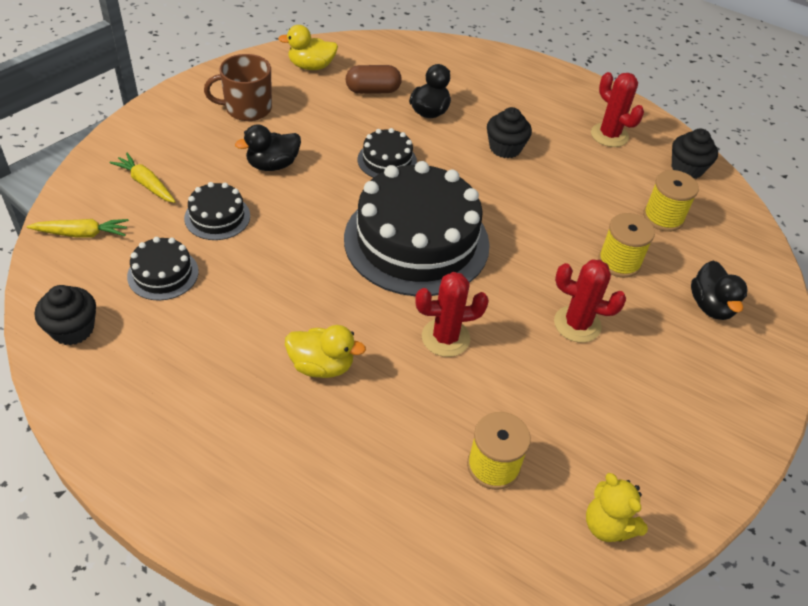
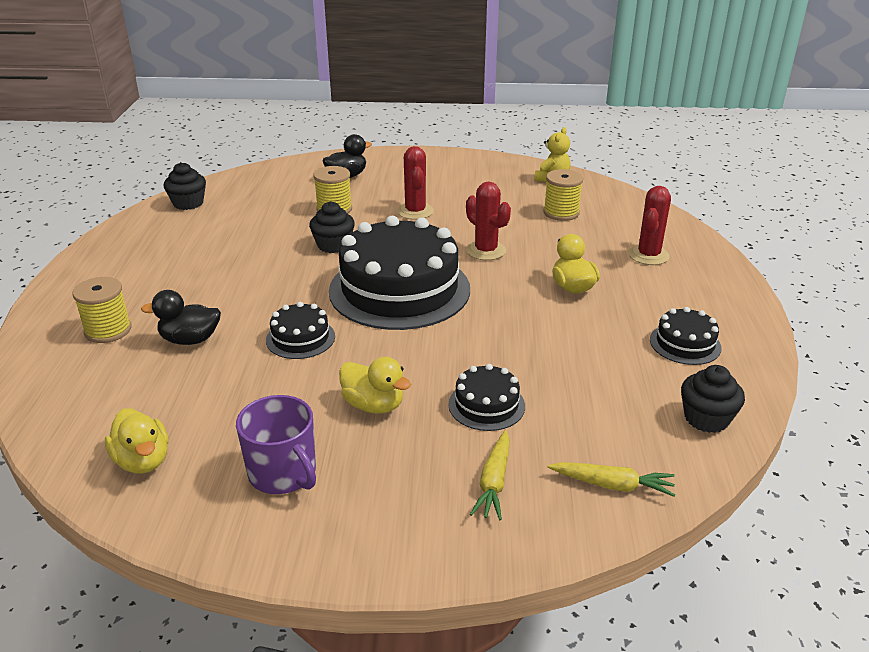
camera: 115 degrees left, 15 degrees down
(82, 234) = (612, 485): yellow carrot -> yellow carrot turned 135 degrees clockwise
(163, 274) = (590, 401): black cake -> black cake (685, 344)
(247, 108) = (283, 473): brown mug -> purple mug
(272, 165) = (373, 405): black duck -> yellow duck
(373, 90) = (171, 390): brown capsule -> none
(505, 148) = (224, 283): black cupcake -> black cupcake (333, 245)
(609, 135) = (161, 240): red cactus -> red cactus (648, 255)
(663, 217) = (264, 202): yellow spool -> yellow spool (108, 330)

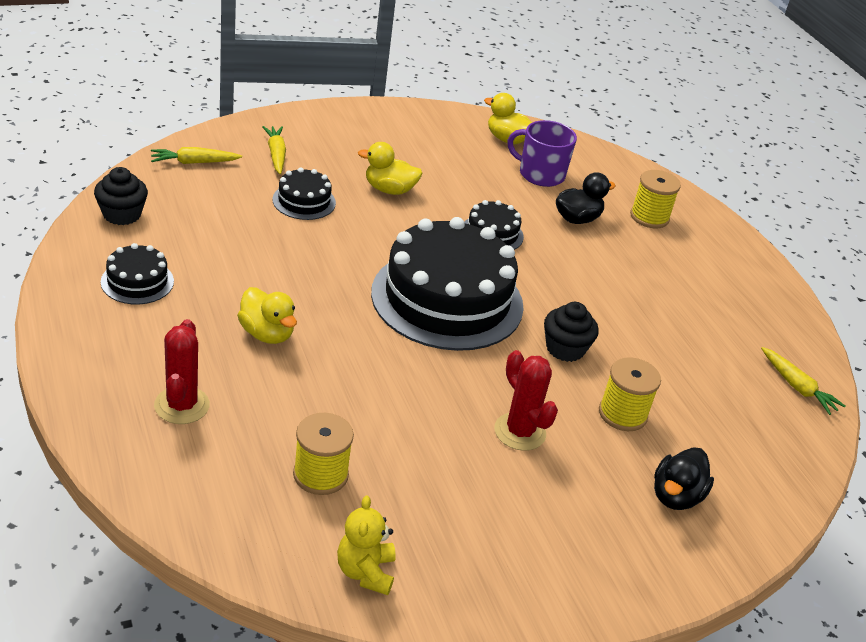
camera: 150 degrees right, 5 degrees up
(188, 203) = (797, 387): black cupcake -> yellow carrot
(283, 473) = (415, 143): purple mug -> purple mug (540, 174)
(486, 251) = (388, 373): red cactus -> none

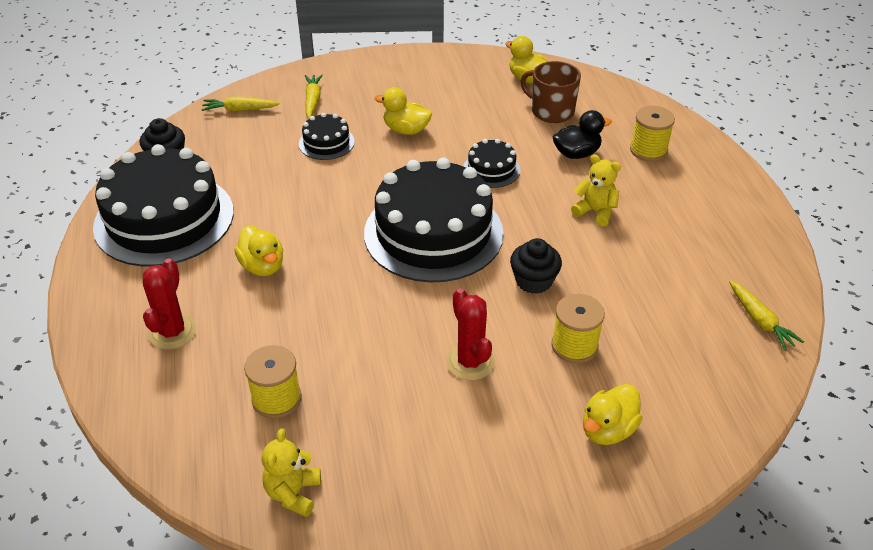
camera: 15 degrees right, 5 degrees up
(137, 281) = (164, 219): black cake -> black cake, size x2.24
(540, 174) = (551, 111): purple mug -> brown mug
(611, 278) = (595, 212): none -> yellow teddy bear
(676, 496) = (608, 430): black duck -> yellow duck

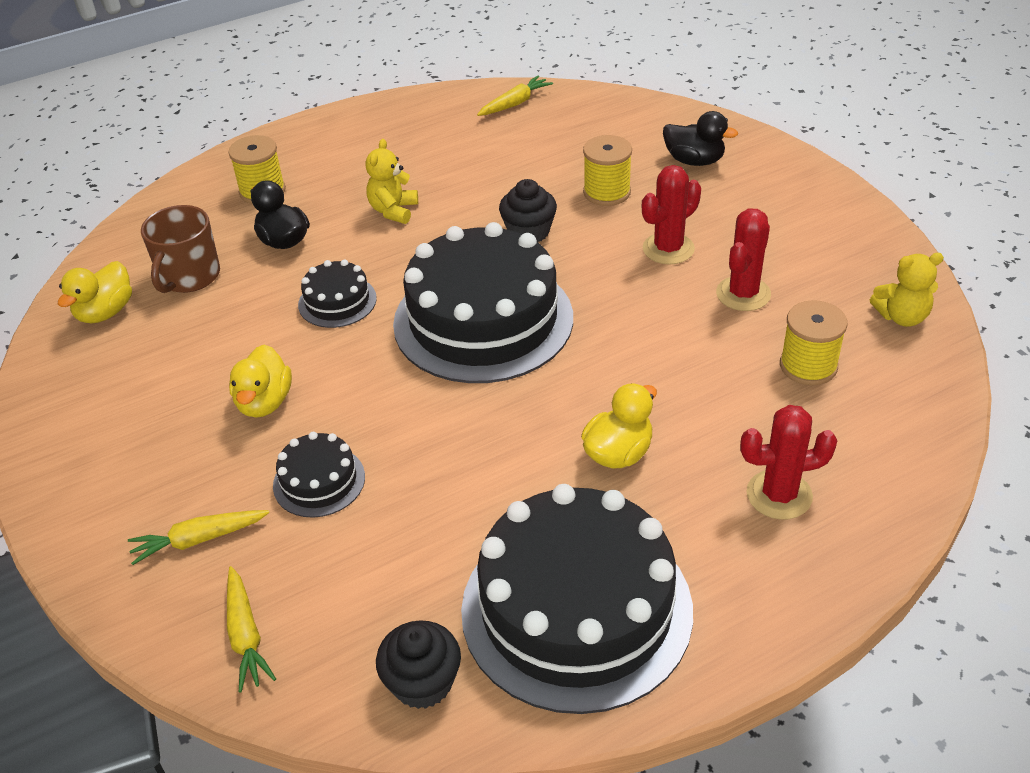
camera: 105 degrees left, 0 degrees up
(384, 391) = (743, 294): none -> red cactus
(608, 430) = (694, 161): yellow duck -> black duck

